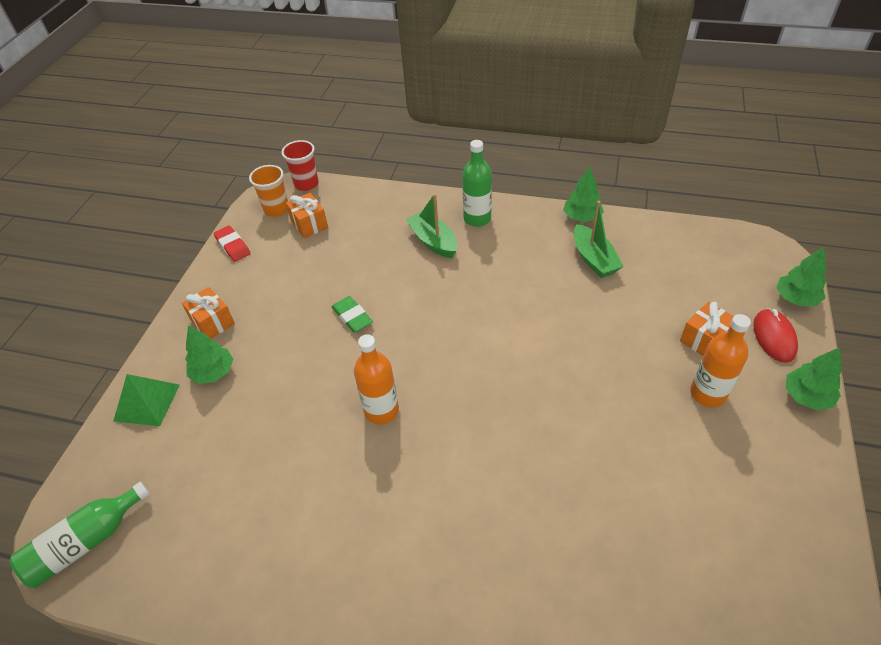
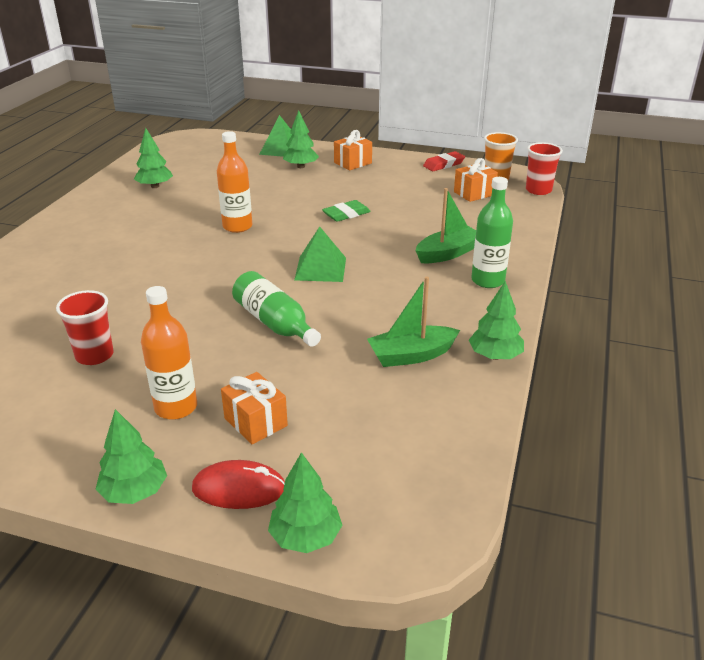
camera: 90 degrees right, 15 degrees down
(86, 542) = (182, 144): green bottle -> green bottle (274, 323)
(253, 537) = (155, 186): none -> green tree
(470, 326) = (320, 268): none -> green pyramid
(660, 479) = (94, 355): none -> red cup

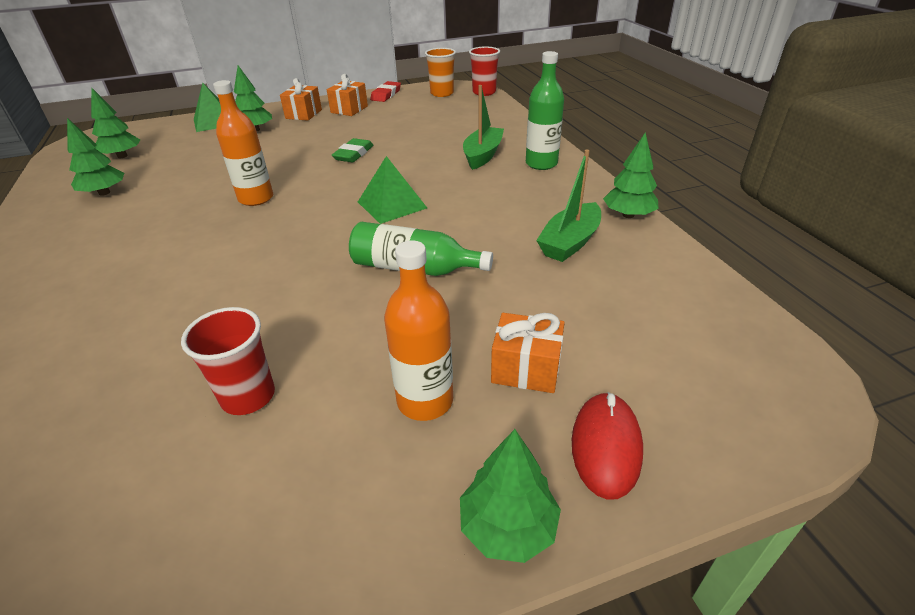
camera: 35 degrees left, 5 degrees up
(239, 489) = (606, 446): red mouse -> red mouse turned 45 degrees counterclockwise
(306, 537) = (728, 452): green tree -> green tree (122, 156)
(474, 193) = (440, 107): orange gift -> orange gift (349, 109)

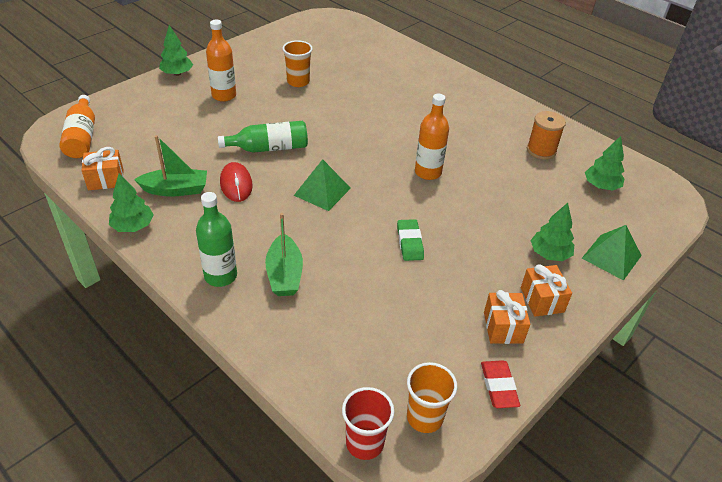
camera: 150 degrees right, 5 degrees up
(104, 193) = (541, 150): green tree -> orange spool
(248, 396) = (298, 82): red cup -> orange cup
(526, 369) = (184, 115): orange gift -> orange gift (106, 180)
(570, 242) = (175, 189): green boat -> green boat turned 75 degrees clockwise
(606, 446) = (145, 98): red mouse -> red mouse (236, 184)
(735, 367) = (82, 137): none -> orange bottle

